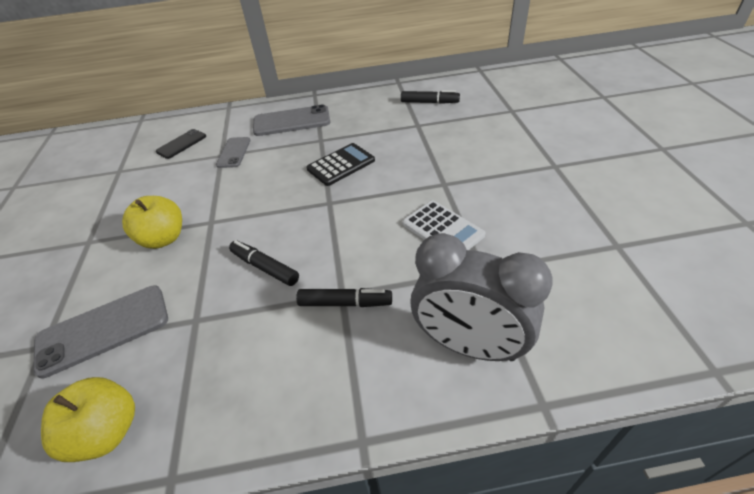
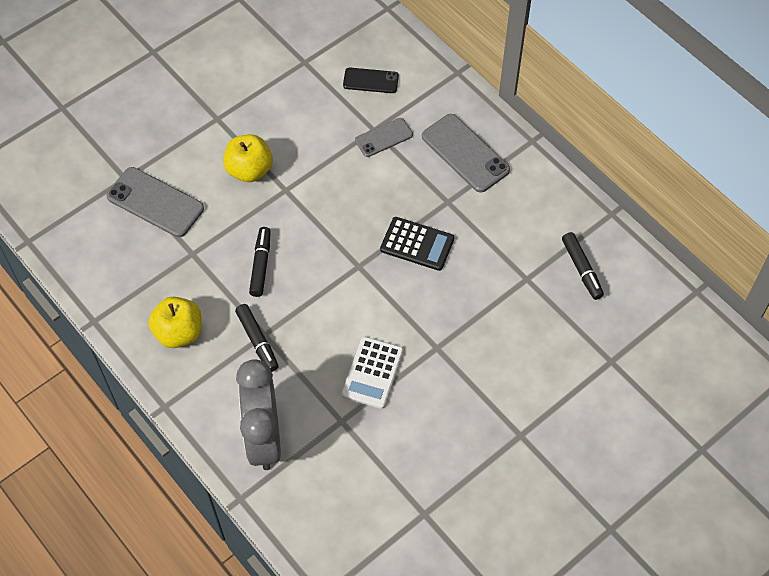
camera: 55 degrees right, 15 degrees up
(107, 432) = (99, 266): yellow apple -> yellow apple (179, 332)

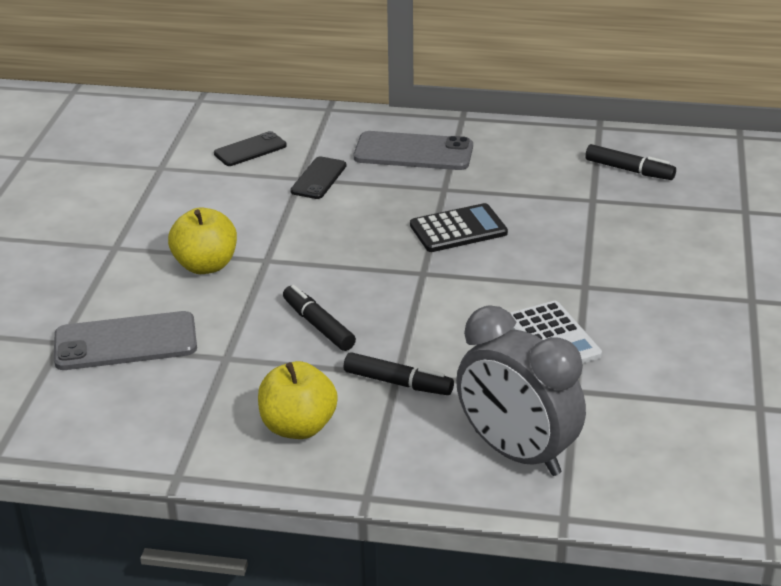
camera: 40 degrees left, 25 degrees down
(384, 137) = (318, 178): grey phone -> black phone

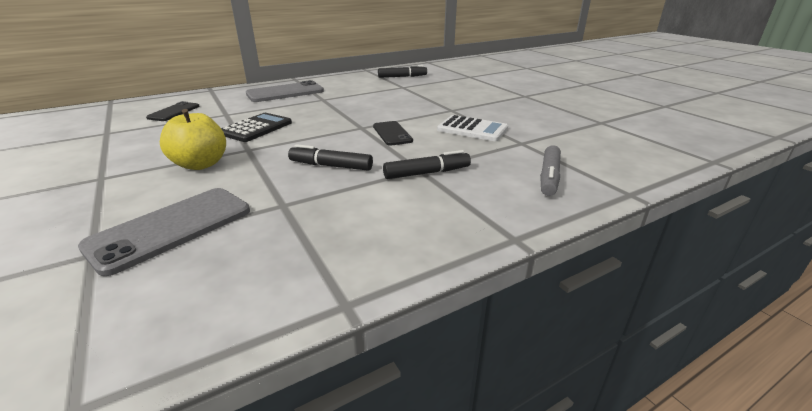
camera: 40 degrees left, 5 degrees down
(298, 427) = (399, 221): yellow apple -> none
(318, 178) = (239, 112): black phone -> black phone (392, 133)
(458, 229) = (354, 109): black calculator -> black calculator (256, 128)
(516, 453) = (549, 177): grey clock -> grey marker

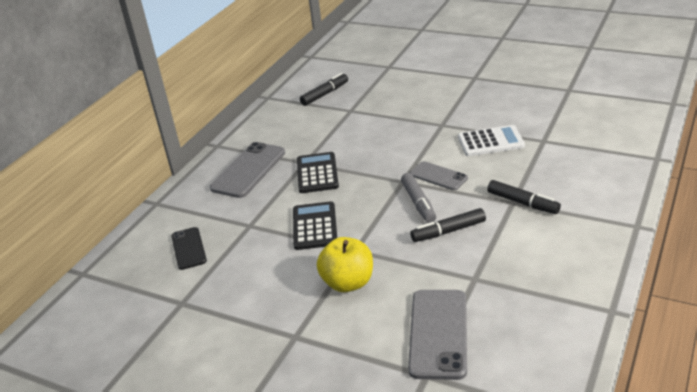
camera: 30 degrees left, 5 degrees up
(318, 106) = (317, 173): none -> black calculator
(392, 133) = (438, 176): black phone -> grey phone
(427, 173) = (522, 203): black marker -> black marker turned 90 degrees clockwise
(549, 177) = (599, 167): grey marker -> grey marker (418, 203)

